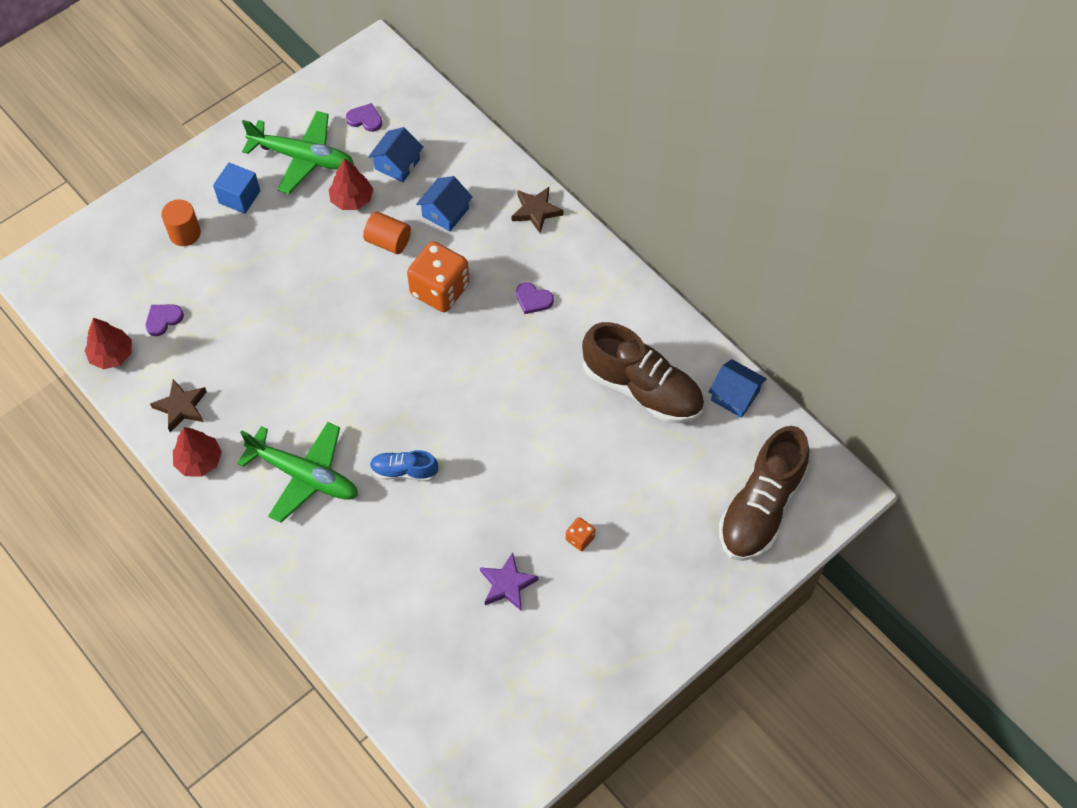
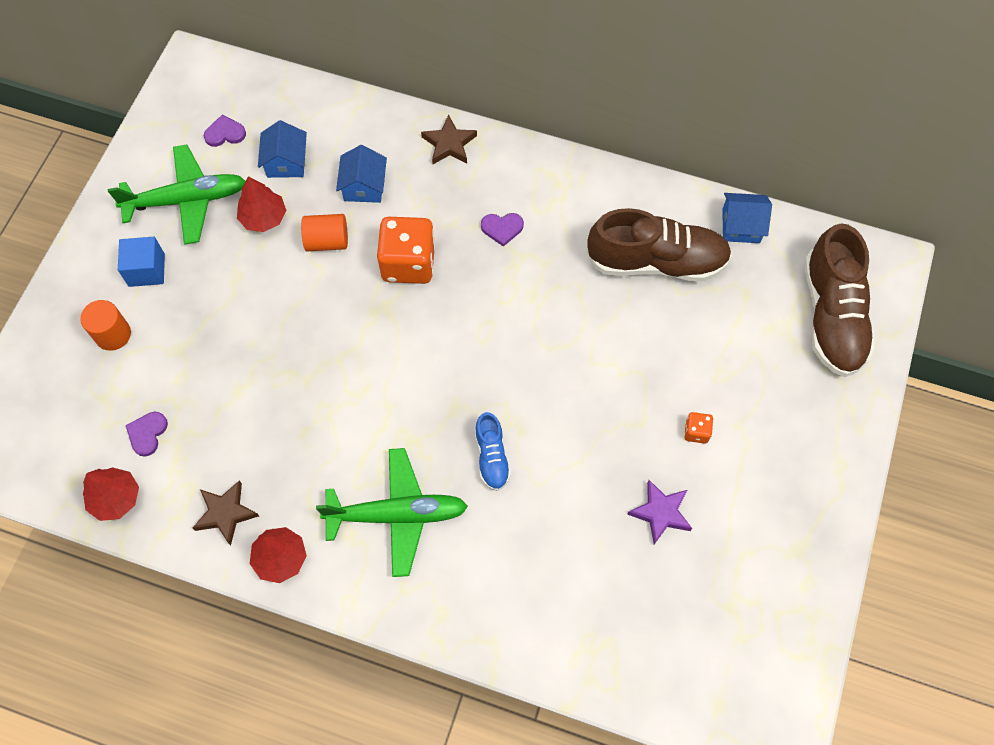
camera: 30 degrees left, 5 degrees up
(404, 471) = (491, 457): blue shoe -> blue shoe turned 75 degrees counterclockwise

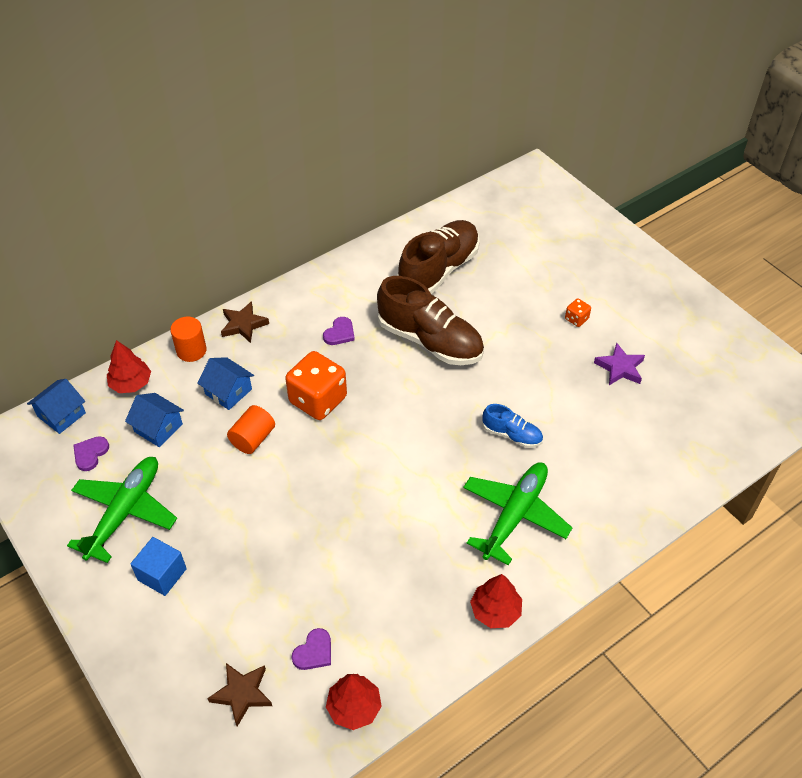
camera: 55 degrees left, 15 degrees down
(113, 334) = (199, 631): orange cylinder -> orange cylinder (191, 350)
(147, 433) = (314, 652): purple heart -> purple heart turned 105 degrees counterclockwise
(225, 513) = (429, 630): brown star -> brown star (242, 694)
(263, 218) = (193, 468): red tree -> red tree (131, 383)
(741, 226) = (449, 218): blue house -> blue house (61, 415)
(831, 316) = (547, 215): brown shoe -> brown shoe (430, 341)

